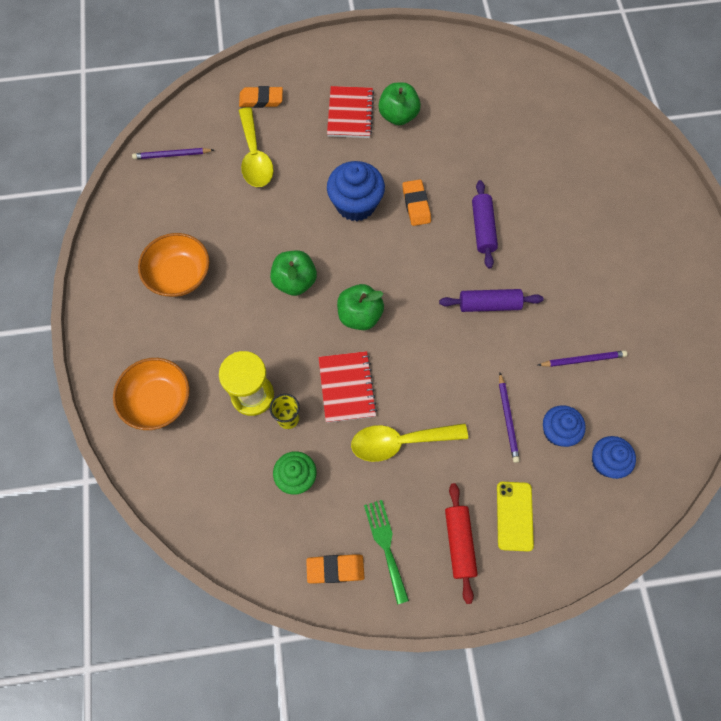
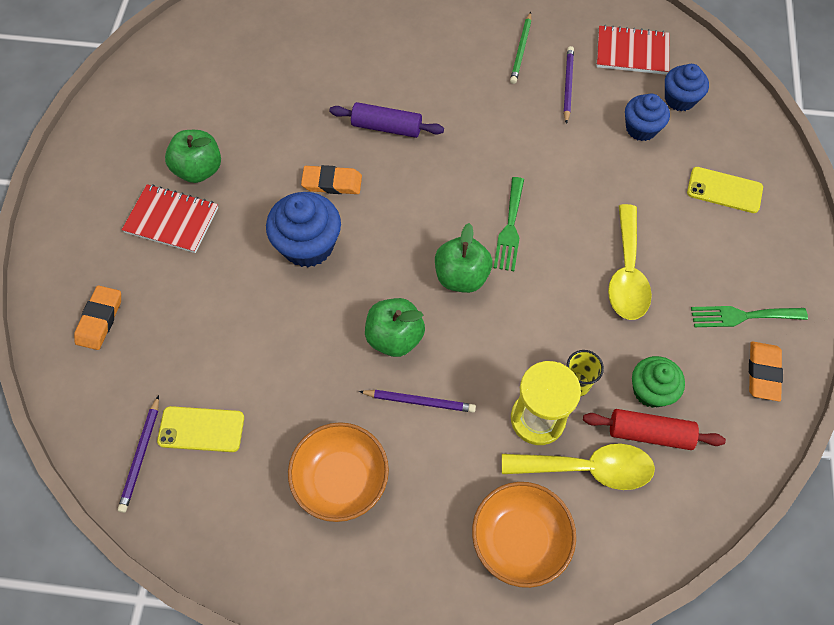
camera: 75 degrees left, 5 degrees down
(197, 182) = (201, 429): none -> yellow phone
(255, 157) = (190, 346): yellow spoon -> yellow spoon (588, 468)
(347, 387) = (550, 311): red notebook -> red notebook (632, 52)
(415, 342) = (510, 228): none -> green fork
(459, 543) = (747, 246): red rolling pin -> red rolling pin (649, 433)
(489, 304) = (483, 147): purple rolling pin -> none
(507, 419) = (619, 167): purple pencil -> purple pencil (419, 401)
(608, 313) = (521, 50): none -> green pencil

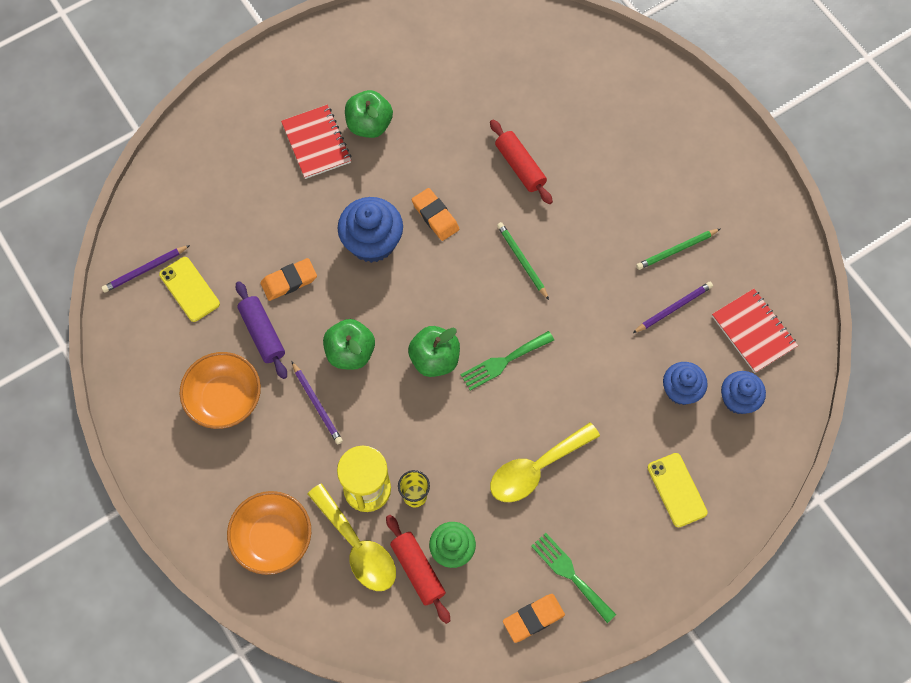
camera: 50 degrees right, 5 degrees up
(100, 319) = (211, 166): orange eraser -> orange eraser (289, 281)
(349, 95) = (520, 166): none -> red rolling pin
(386, 127) = (515, 213): purple rolling pin -> purple rolling pin (263, 333)
(433, 152) = (522, 261): none -> green pencil

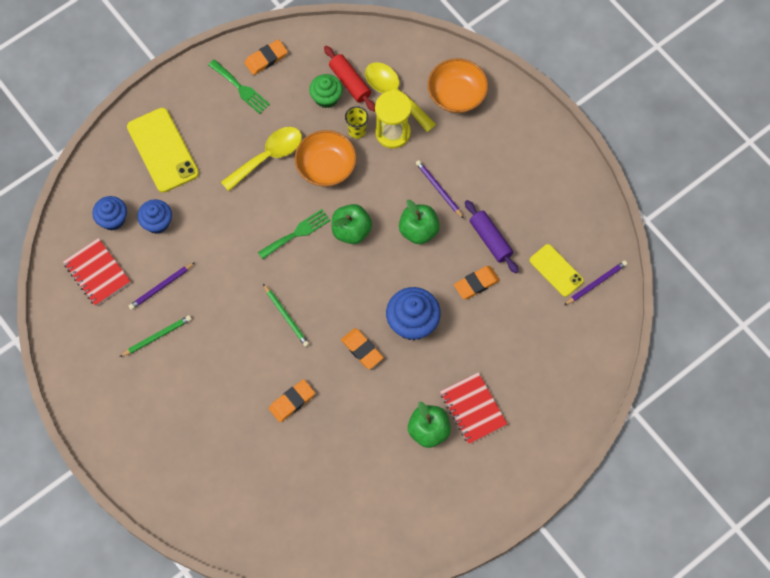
camera: 175 degrees right, 0 degrees up
(224, 398) = (510, 188): orange bowl -> orange bowl (326, 167)
(520, 166) = (292, 402): red rolling pin -> orange eraser
(677, 490) = (162, 150): yellow phone -> yellow phone, size x1.64

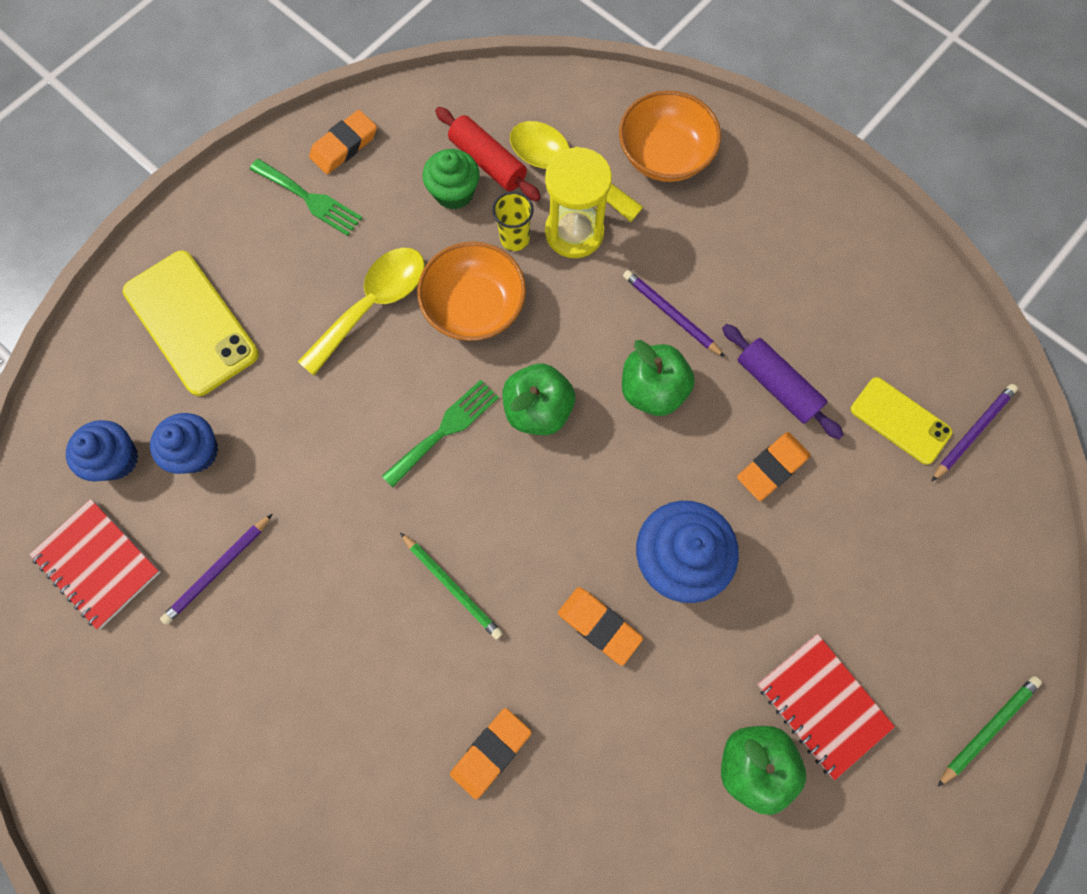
camera: 10 degrees left, 5 degrees up
(157, 337) = (222, 667): green pencil -> green pencil (987, 729)

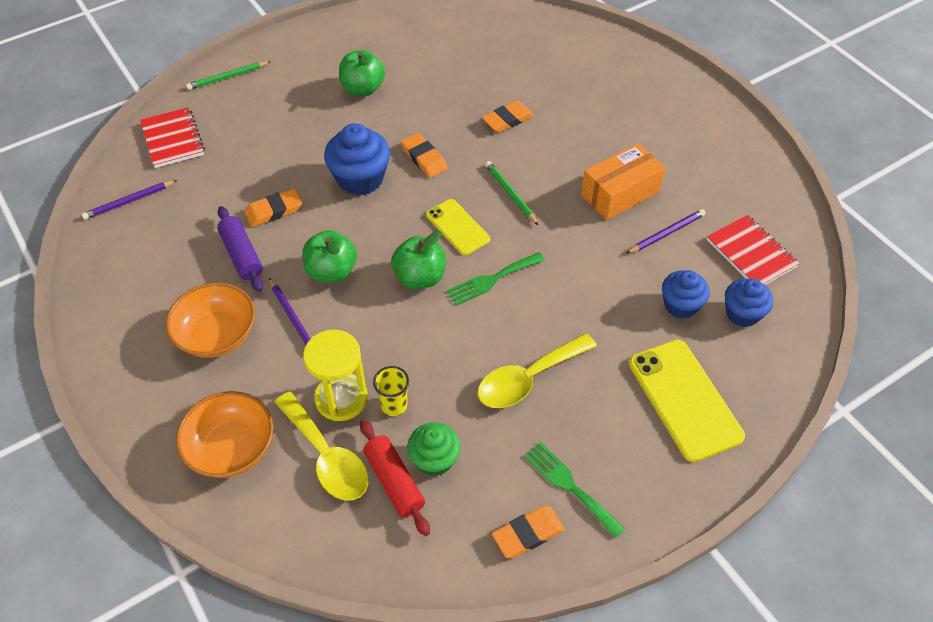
camera: 165 degrees left, 20 degrees down
(290, 631) = (620, 193): none -> orange box
(474, 306) = (445, 358): orange bowl -> orange bowl (217, 335)
(822, 705) = (311, 102): red notebook -> red notebook (173, 139)
(900, 420) = (171, 217): yellow phone -> yellow phone (457, 227)

